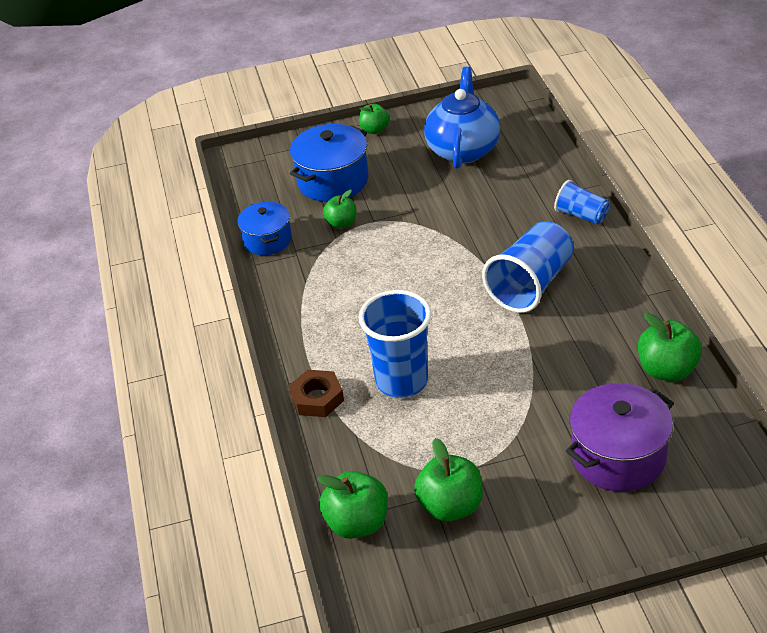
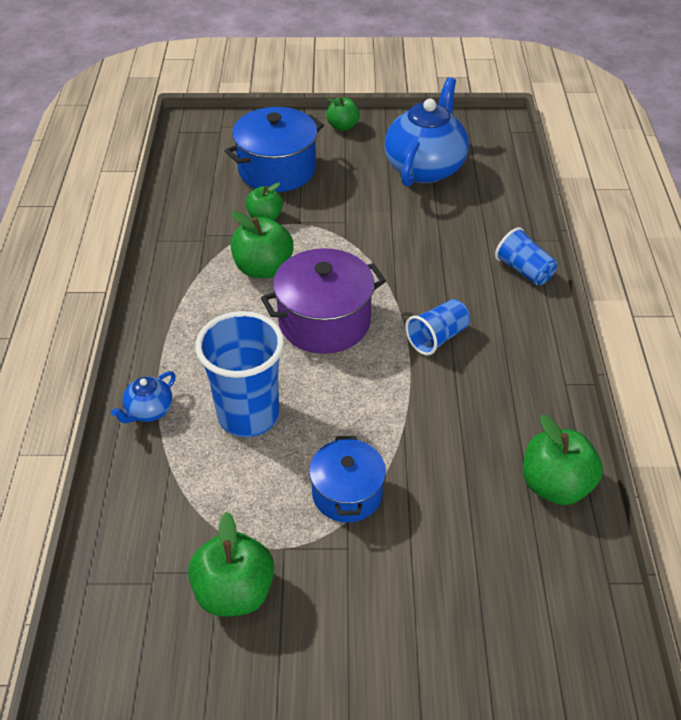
camera: 10 degrees right, 5 degrees up
(267, 240) = (182, 217): blue pot -> blue pot (347, 493)
(317, 398) = (149, 411): brown nut -> blue teapot
(357, 523) = (120, 582): green apple -> green apple (263, 268)
(531, 285) = (437, 337): blue cup -> blue cup, size x0.56
(618, 456) = (456, 584): purple pot -> purple pot (324, 321)

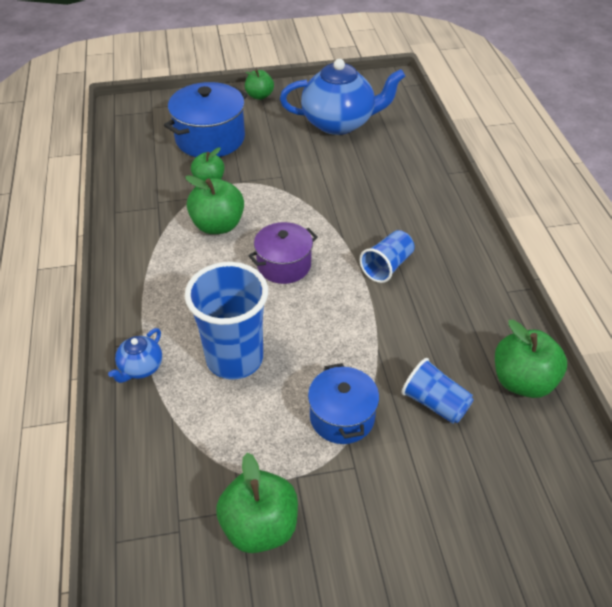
camera: 10 degrees left, 0 degrees up
(324, 321) = (284, 265): purple pot -> purple pot, size x0.65
(425, 167) = (339, 123): blue teapot -> blue teapot turned 75 degrees clockwise
(524, 270) = (446, 199): blue cup -> blue cup (435, 403)

